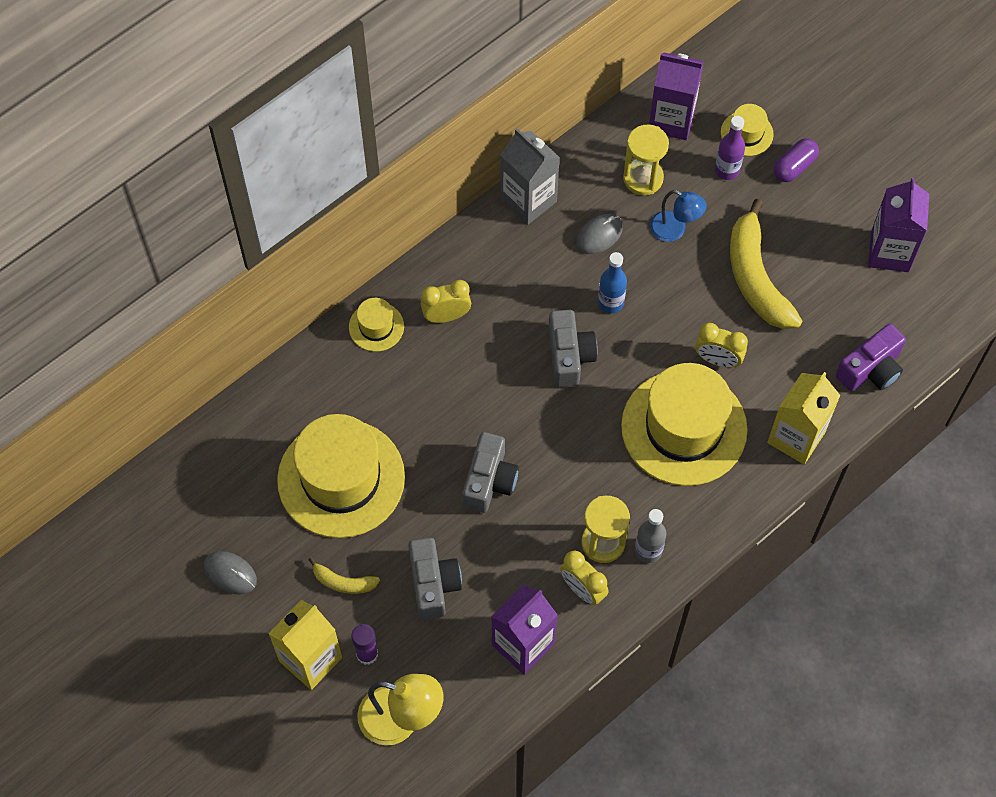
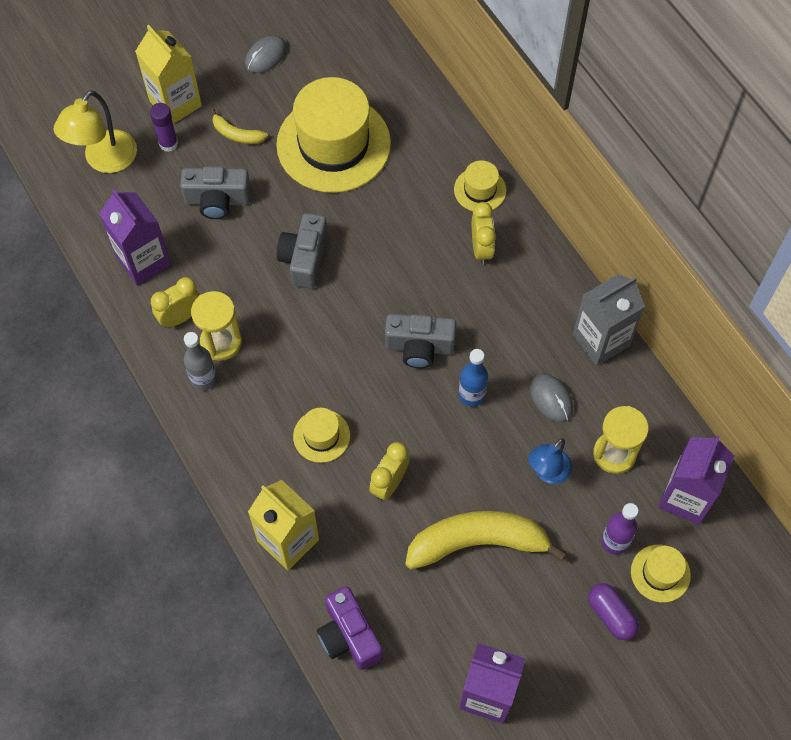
camera: 100 degrees right, 0 degrees up
(343, 582) = (237, 134): yellow banana -> yellow banana turned 90 degrees counterclockwise
(489, 481) = (304, 258): grey camera -> grey camera turned 75 degrees clockwise
(684, 428) = (321, 436): yellow hat -> yellow hat, size x0.45

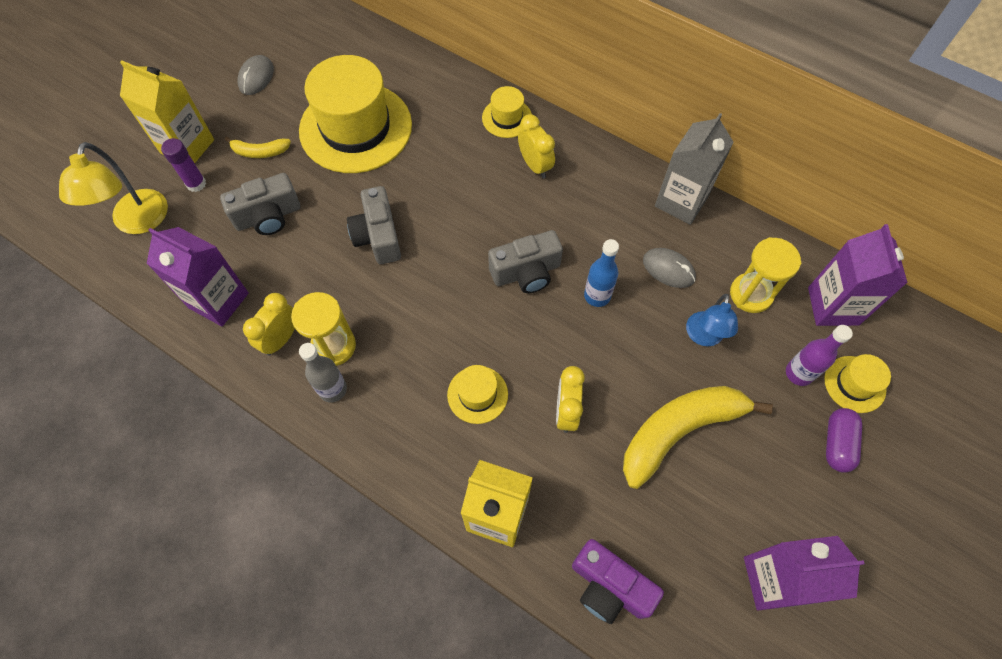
camera: 25 degrees left, 0 degrees up
(611, 615) = (837, 444): purple capsule -> purple capsule turned 75 degrees clockwise

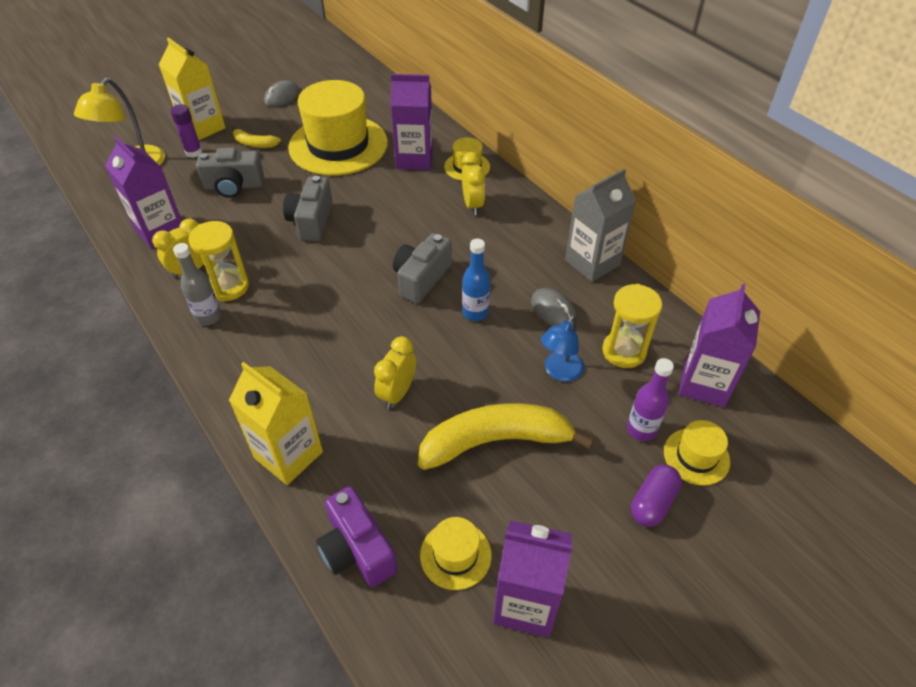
camera: 20 degrees right, 15 degrees down
(447, 123) = (414, 159): none -> purple carton
(477, 394) = (326, 356): yellow hat -> yellow hat (455, 555)
(526, 272) = (421, 278): grey camera -> grey camera turned 120 degrees clockwise

